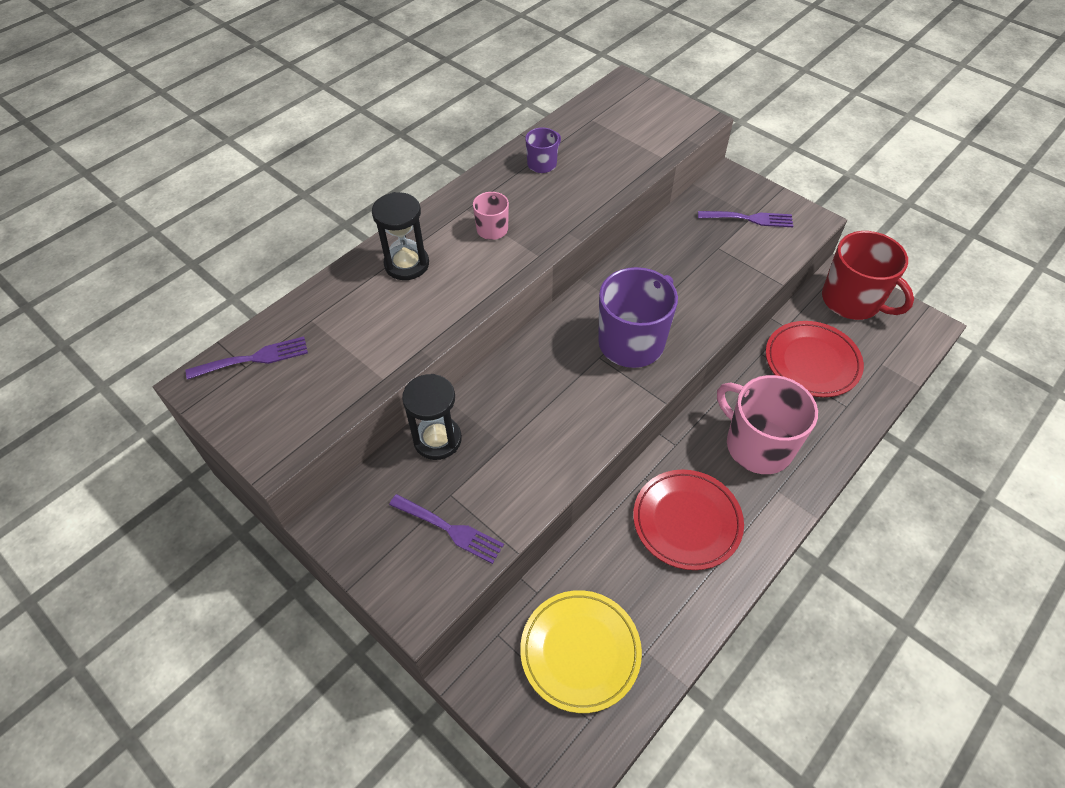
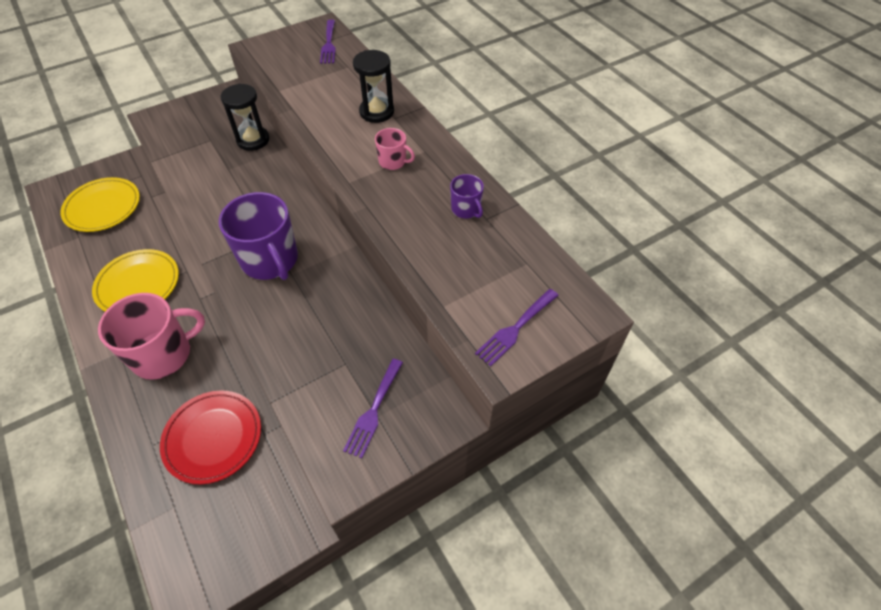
camera: 105 degrees right, 0 degrees up
(450, 529) = (187, 136): purple fork -> purple fork (515, 329)
(687, 521) = (138, 284): red plate -> yellow plate
(852, 300) = (263, 522): red mug -> none

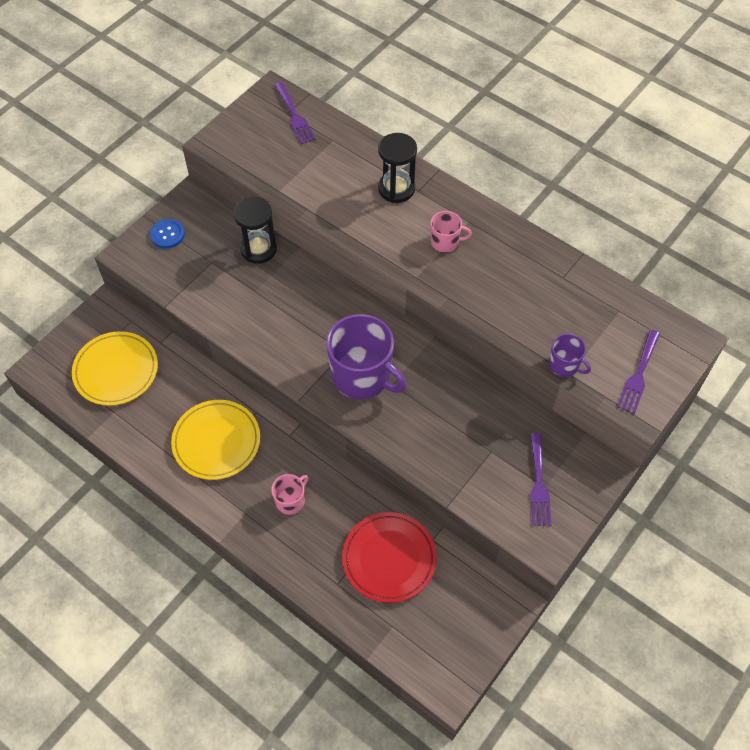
camera: 20 degrees left, 5 degrees up
(163, 354) = (290, 500): pink mug -> pink mug, size x0.49
(191, 112) = (167, 234): none -> blue button
(466, 209) = (540, 273): purple mug -> purple mug (564, 365)

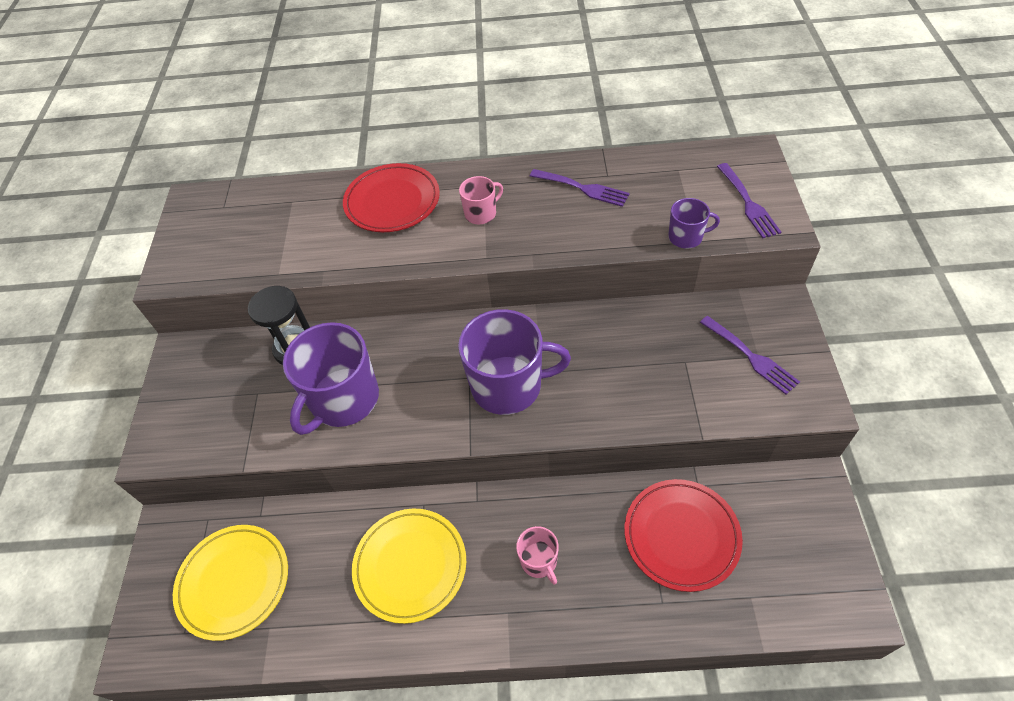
camera: 35 degrees left, 5 degrees down
(167, 234) = (183, 401): blue button -> none
(257, 306) = (343, 400): none -> purple mug
(290, 500) = (539, 561): pink mug -> pink mug turned 150 degrees clockwise
(295, 116) = (233, 205): purple fork -> purple fork (583, 188)
(396, 189) = (392, 202): black hourglass -> red plate

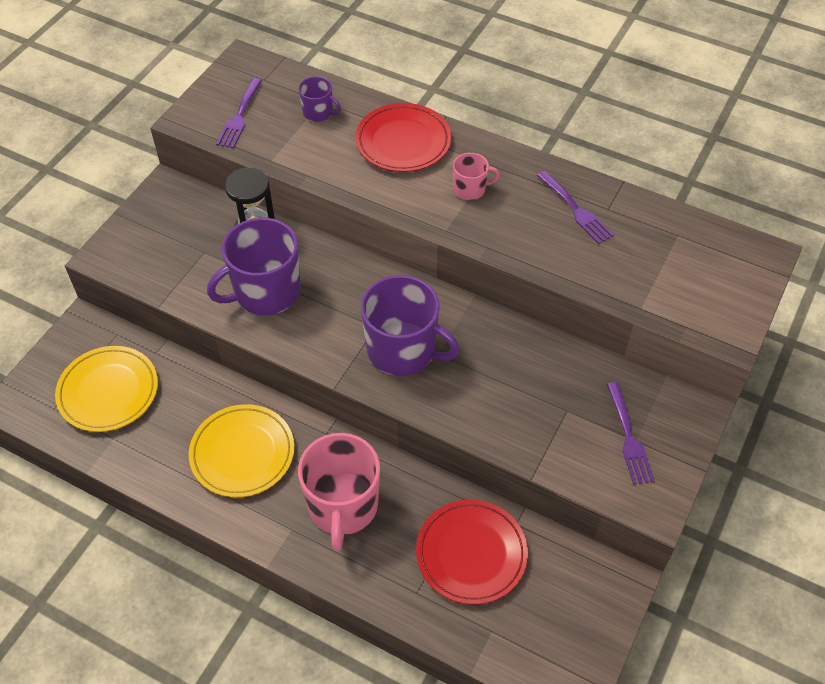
camera: 25 degrees right, 0 degrees up
(539, 561) = (343, 506): pink mug -> pink mug, size x2.04
(686, 237) = (633, 300): purple mug -> purple mug (318, 112)
(748, 203) = (717, 298): purple fork -> purple fork (239, 116)

